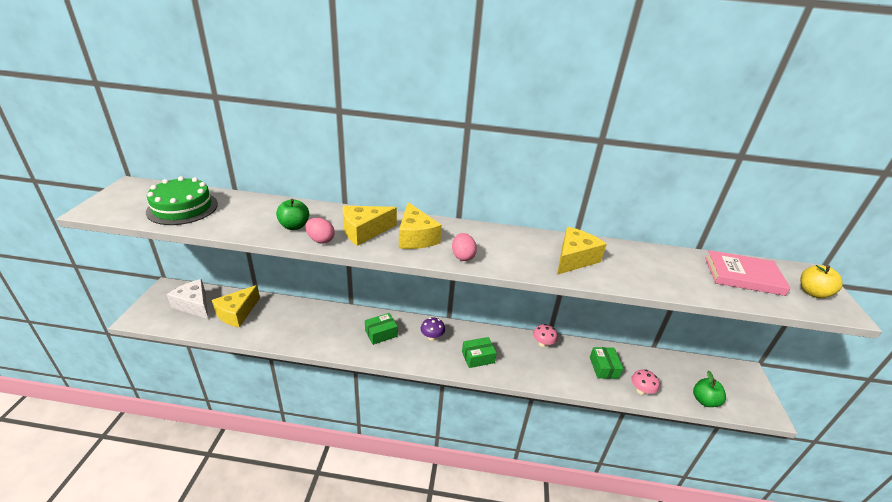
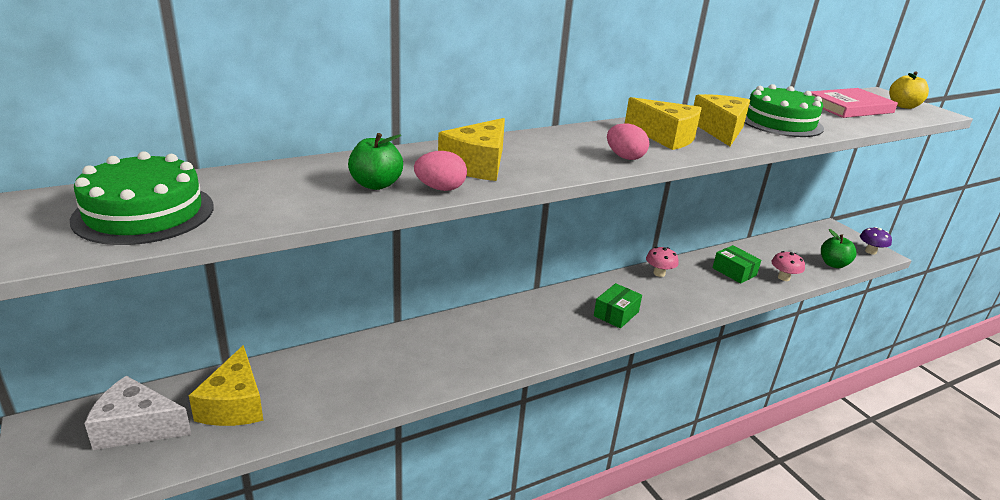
camera: 35 degrees left, 5 degrees down
(381, 333) = (480, 337): green box -> none
(415, 237) = (546, 154): yellow cheese -> yellow cheese (665, 137)
(432, 337) = (543, 315): purple mushroom -> purple mushroom (870, 251)
(642, 268) = (780, 122): none -> green cake

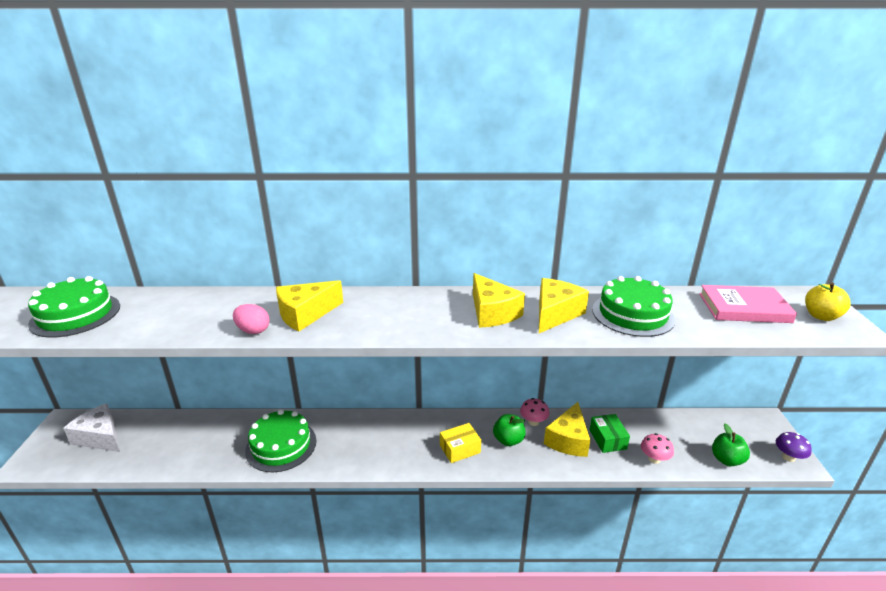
camera: 30 degrees right, 0 degrees up
(234, 404) = (156, 439): yellow cheese -> yellow cheese (568, 440)
(376, 184) = (219, 319): green apple -> green apple (508, 440)
(418, 363) = (281, 445): none -> green cake
(616, 314) = (460, 449): green box -> yellow box
(624, 157) = (426, 327): pink egg -> none

